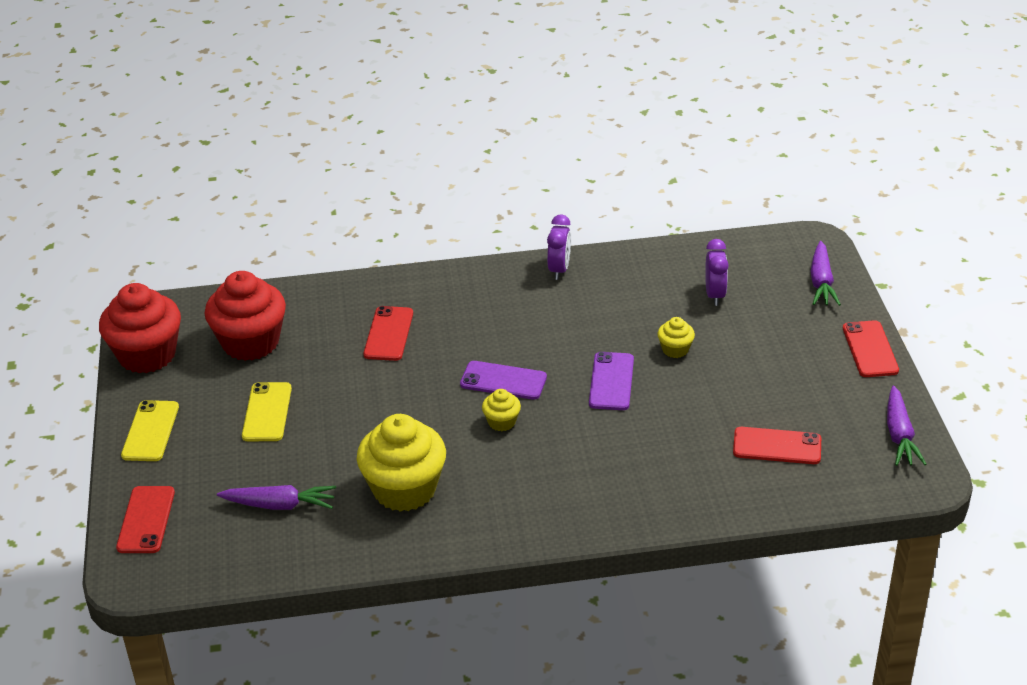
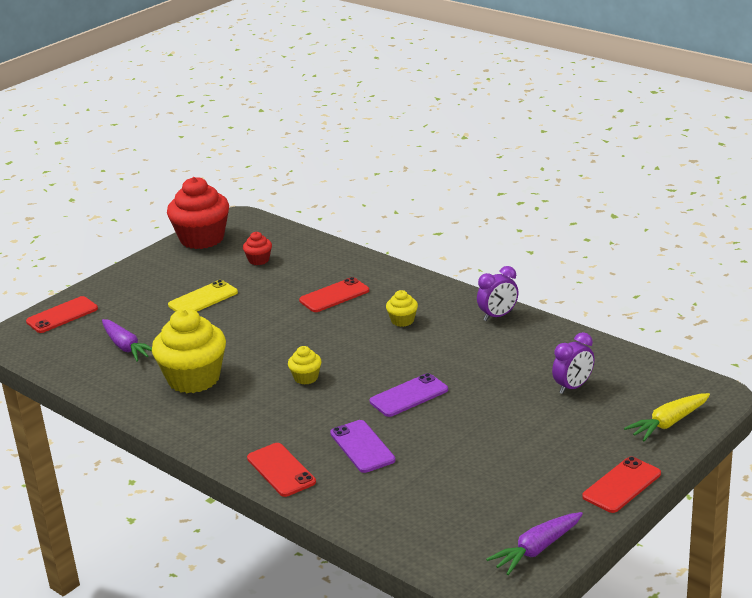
camera: 50 degrees right, 10 degrees down
(150, 431) = (138, 275): yellow phone -> none
(250, 342) = (259, 260): red cupcake -> red cupcake, size x0.46
(503, 381) = (348, 357): purple phone -> purple phone (362, 447)
(675, 349) = (483, 402): yellow cupcake -> yellow cupcake (402, 320)
(777, 446) = (439, 498): red phone -> red phone (281, 470)
(821, 282) = (668, 423): purple carrot -> yellow carrot

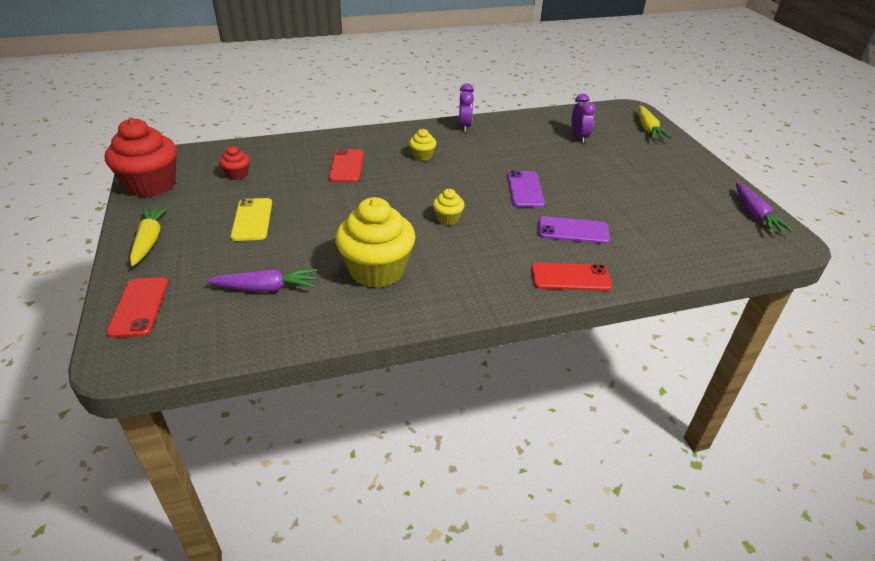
camera: 60 degrees left, 10 degrees up
(134, 278) = (149, 240): none -> yellow carrot
(621, 485) = (702, 164): red phone -> none

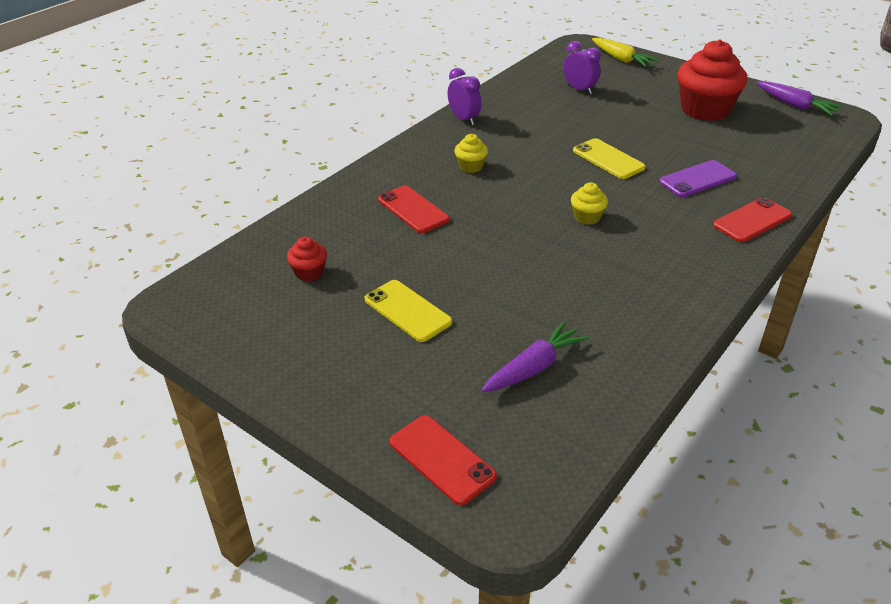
camera: 35 degrees left, 0 degrees up
(149, 240) = (333, 391): yellow carrot -> none
(151, 185) = (224, 333): red cupcake -> red cupcake (705, 110)
(377, 270) = (602, 296): yellow cupcake -> none
(525, 189) = (608, 159): purple phone -> yellow phone

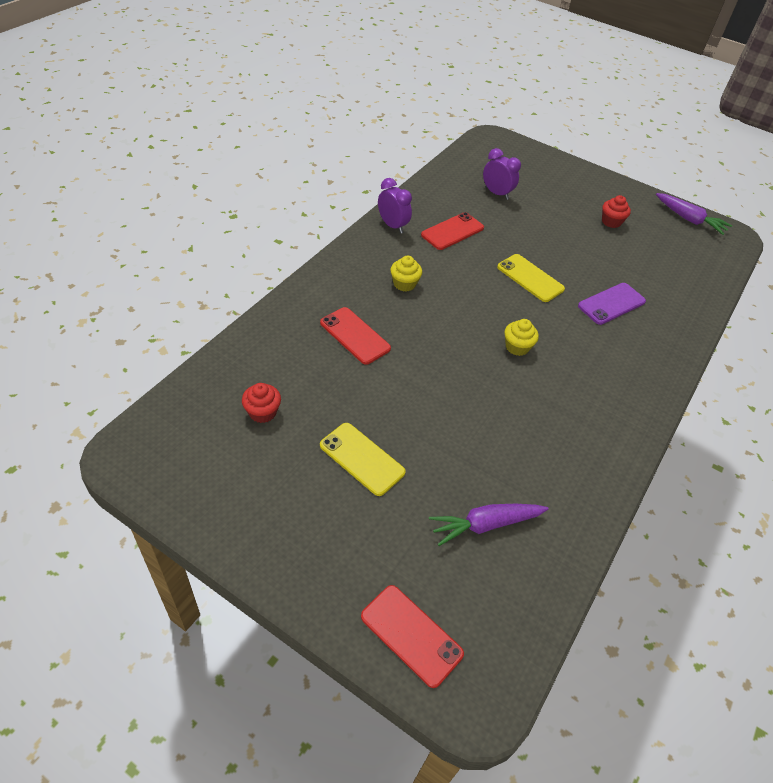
camera: 10 degrees left, 10 degrees up
(534, 367) = (485, 525): purple carrot -> purple carrot turned 150 degrees counterclockwise
(621, 59) = (531, 158): yellow carrot -> none
(705, 110) = (611, 222): red cupcake -> red cupcake, size x0.46
(752, 220) = (663, 353): red phone -> red phone (452, 231)

